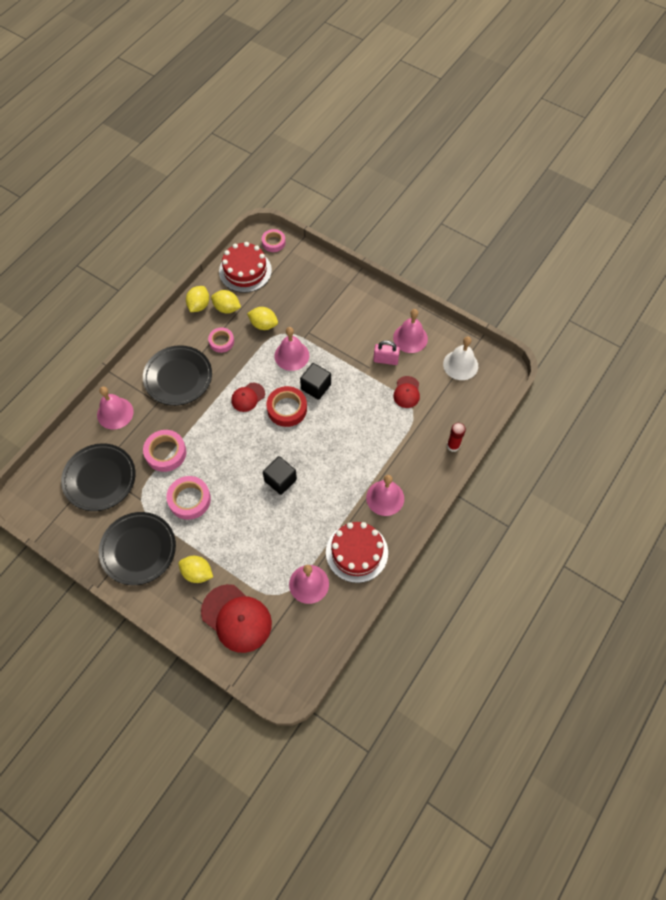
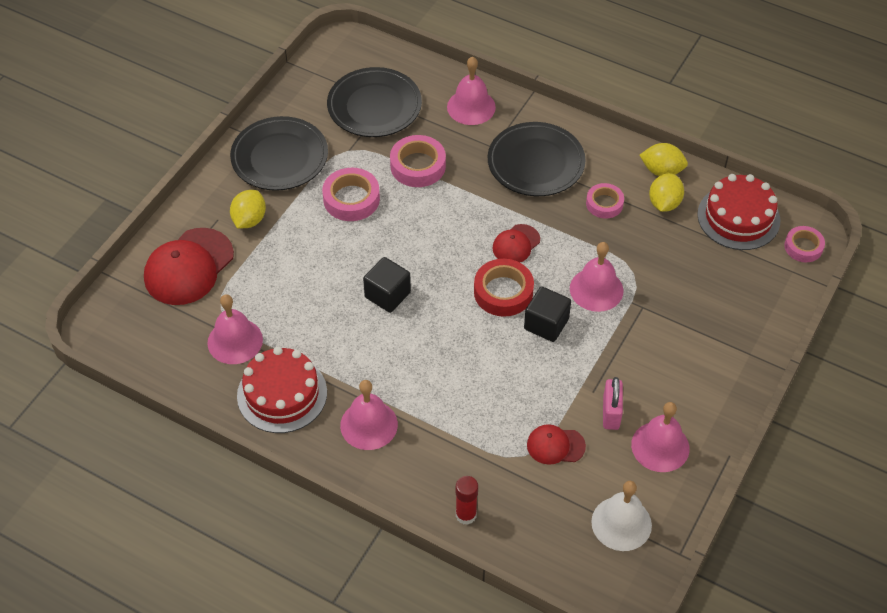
camera: 85 degrees right, 10 degrees down
(248, 397) = (516, 244): red cap -> red cap turned 90 degrees counterclockwise
(263, 325) = (644, 250): yellow lemon -> none

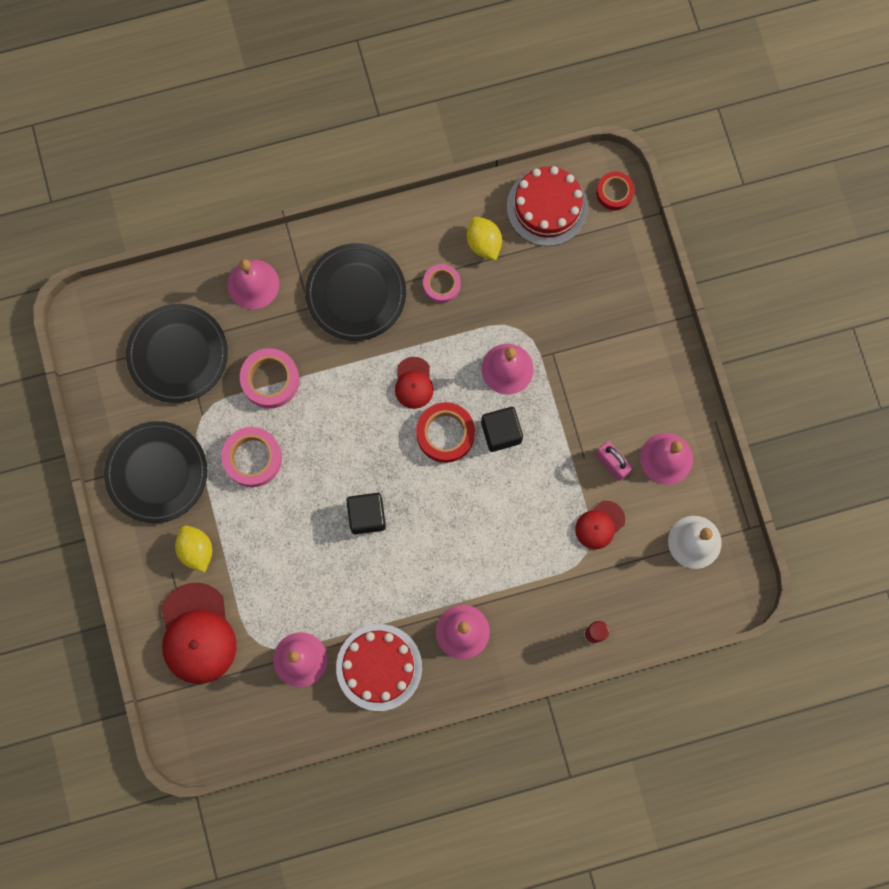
camera: 45 degrees left, 25 degrees up
(661, 171) = (454, 213): yellow lemon -> none
(803, 247) = (614, 192): pink tape -> red tape

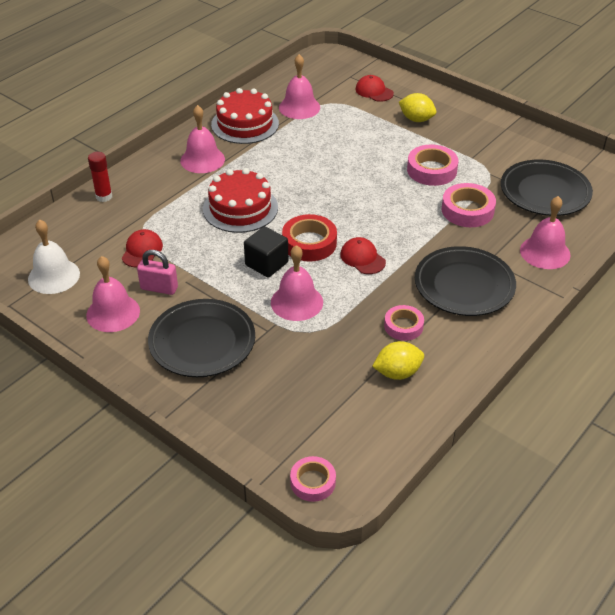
camera: 145 degrees right, 35 degrees down
(157, 473) = (483, 137): black plate -> black plate (202, 342)
(197, 633) = (374, 91): red cap -> red cap, size x0.54
(367, 516) = (323, 180): black cube -> none
(483, 243) = (397, 373): yellow lemon -> yellow lemon turned 45 degrees counterclockwise
(547, 207) = (367, 432): red cake -> red cake (240, 208)
(614, 192) = (313, 482): red tape -> pink tape

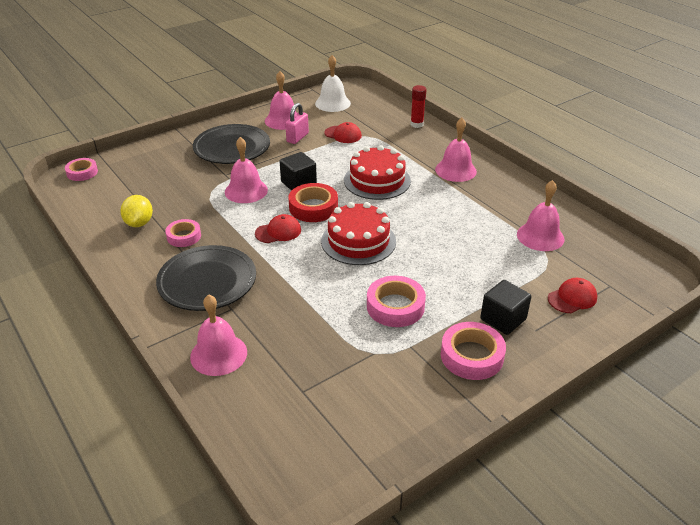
camera: 105 degrees right, 5 degrees down
(245, 124) = (511, 199): red cake -> red cake (358, 241)
(416, 119) = (503, 319): yellow lemon -> black cube
(467, 210) = (314, 315): pink tape -> pink tape (471, 356)
(545, 192) = (319, 391): black plate -> none

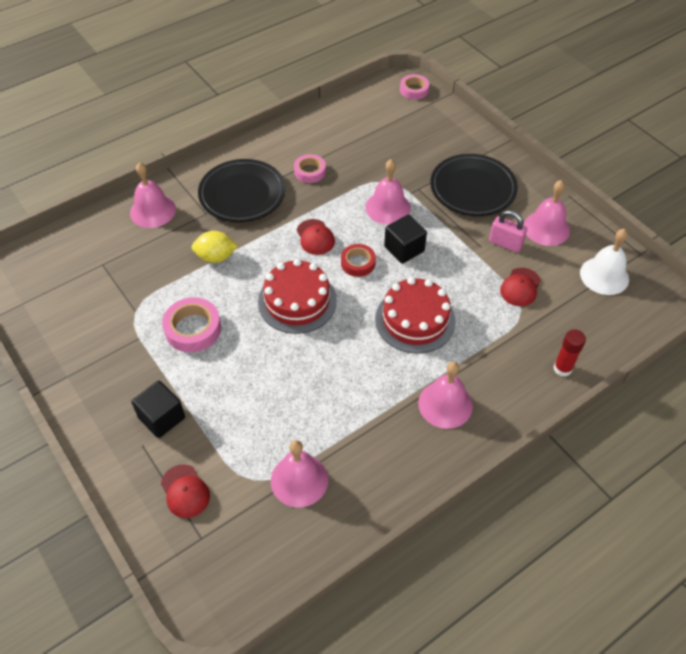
camera: 90 degrees right, 15 degrees up
(139, 223) = (331, 140): yellow lemon -> yellow lemon (216, 257)
(313, 207) = (358, 263): red tape -> red tape, size x0.66
(471, 356) = (117, 385): pink tape -> none

